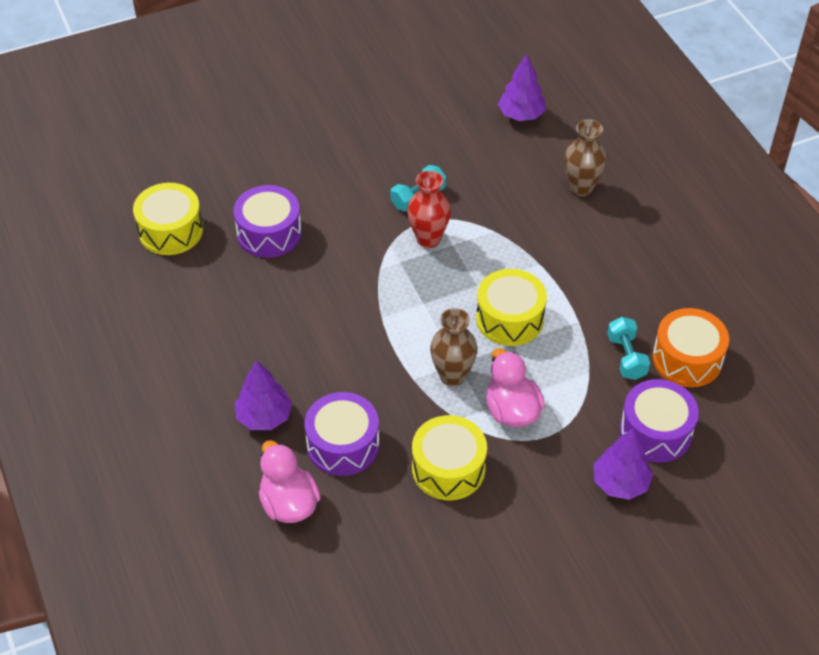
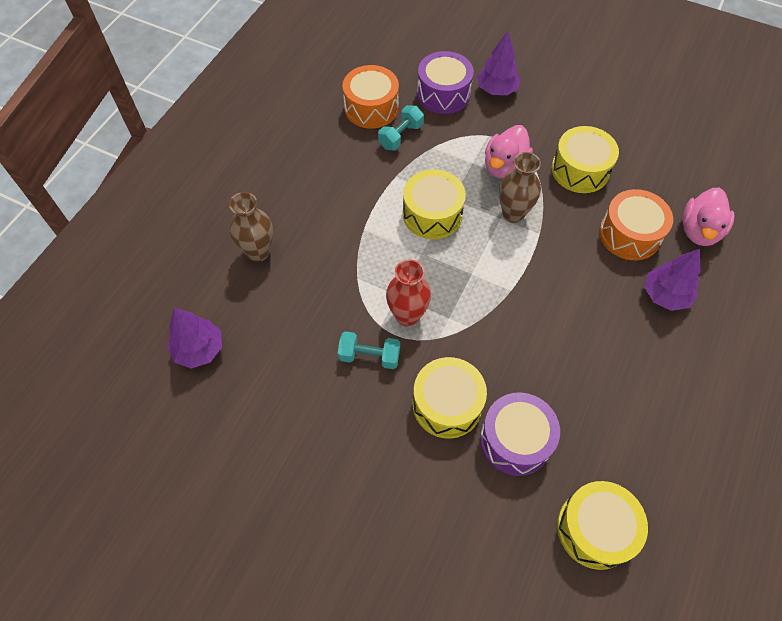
camera: 130 degrees left, 10 degrees up
(335, 215) = (447, 404): none -> yellow drum
(343, 445) = (629, 234): purple drum -> orange drum

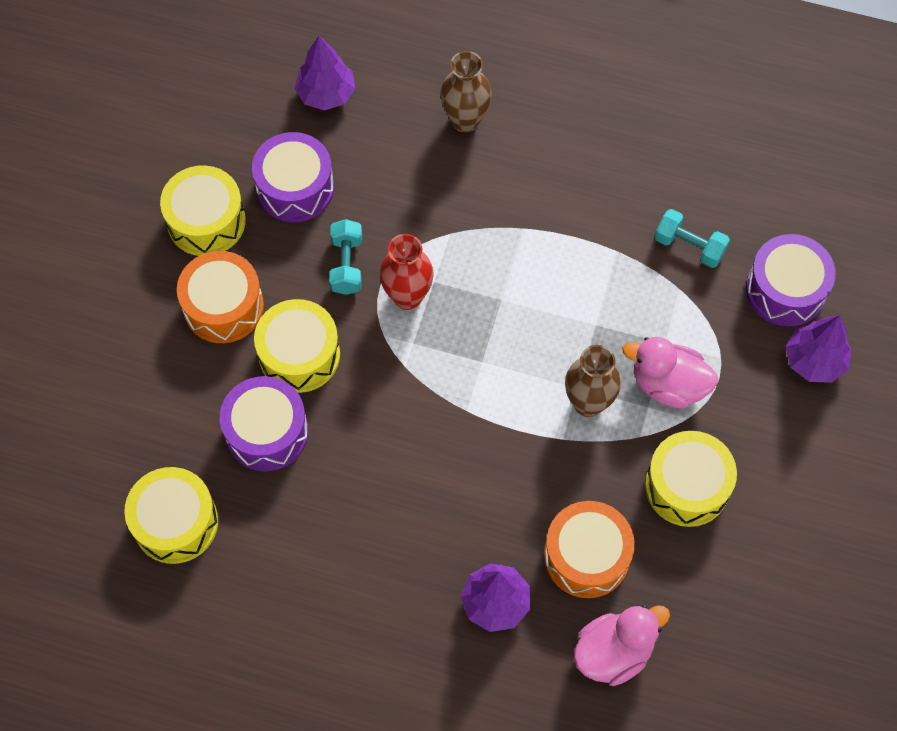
camera: 80 degrees right, 5 degrees up
(285, 387) = (295, 188): none -> purple drum
(371, 108) = (731, 201): orange drum -> orange drum (223, 306)
(432, 214) = (565, 304): yellow drum -> yellow drum (206, 221)
(699, 231) = (614, 652): pink duck -> pink duck turned 135 degrees clockwise

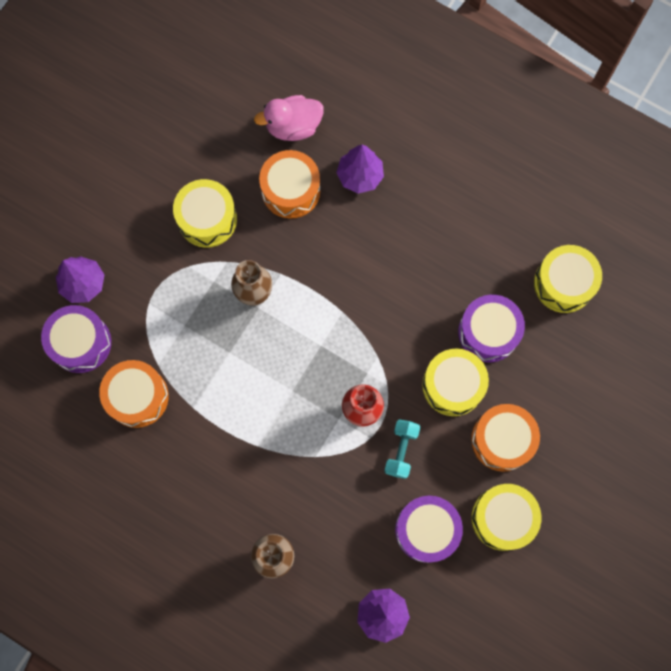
camera: 165 degrees left, 10 degrees up
(668, 384) = (193, 293): pink duck -> none
(689, 246) = (137, 397): turquoise dumbbell -> orange drum

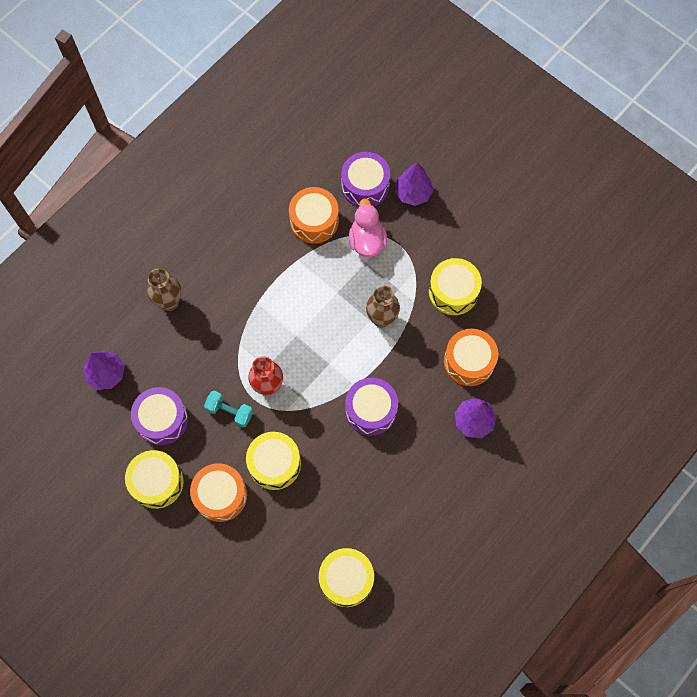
camera: 100 degrees right, 5 degrees down
(293, 127) = (527, 373): pink duck -> pink duck (367, 241)
(488, 332) = (314, 503): purple drum -> purple drum (371, 410)

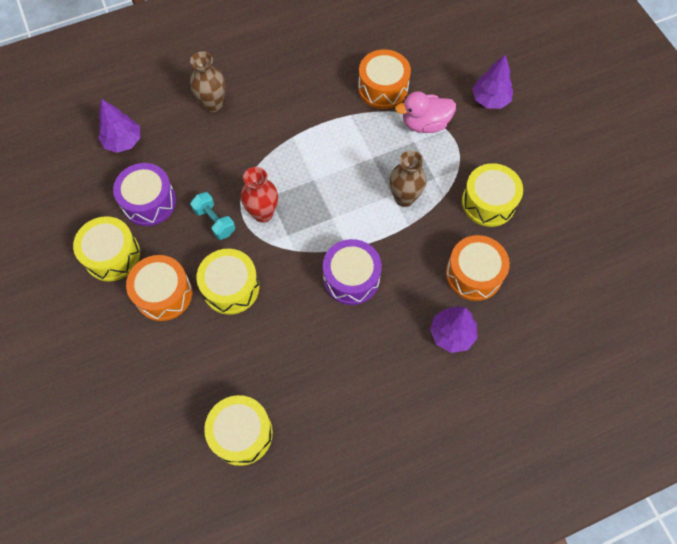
camera: 25 degrees right, 5 degrees down
(365, 186) = (446, 77): purple drum -> none
(367, 241) = (425, 124): pink duck -> pink duck turned 120 degrees counterclockwise

